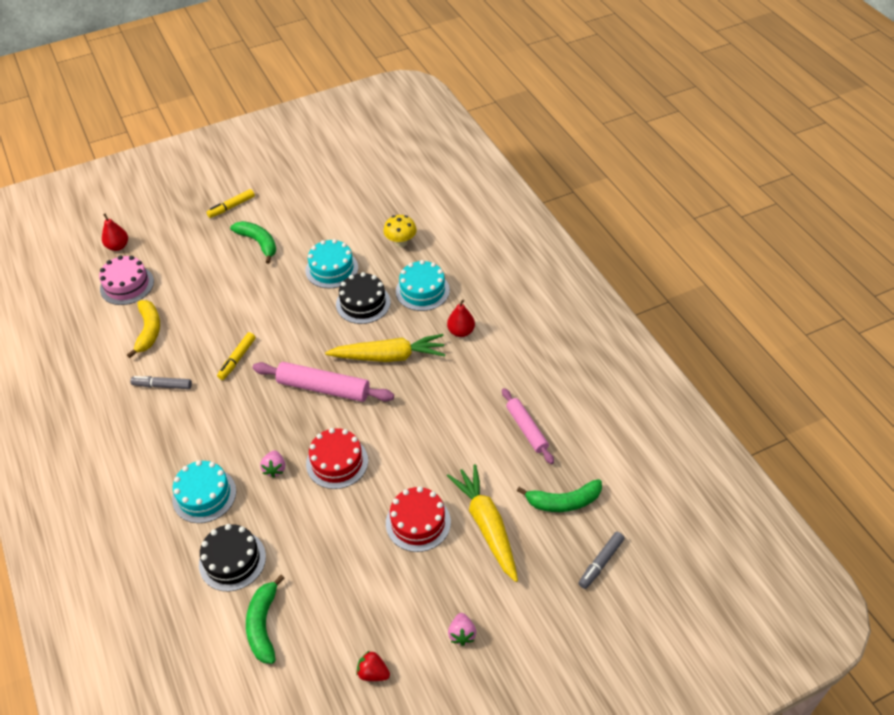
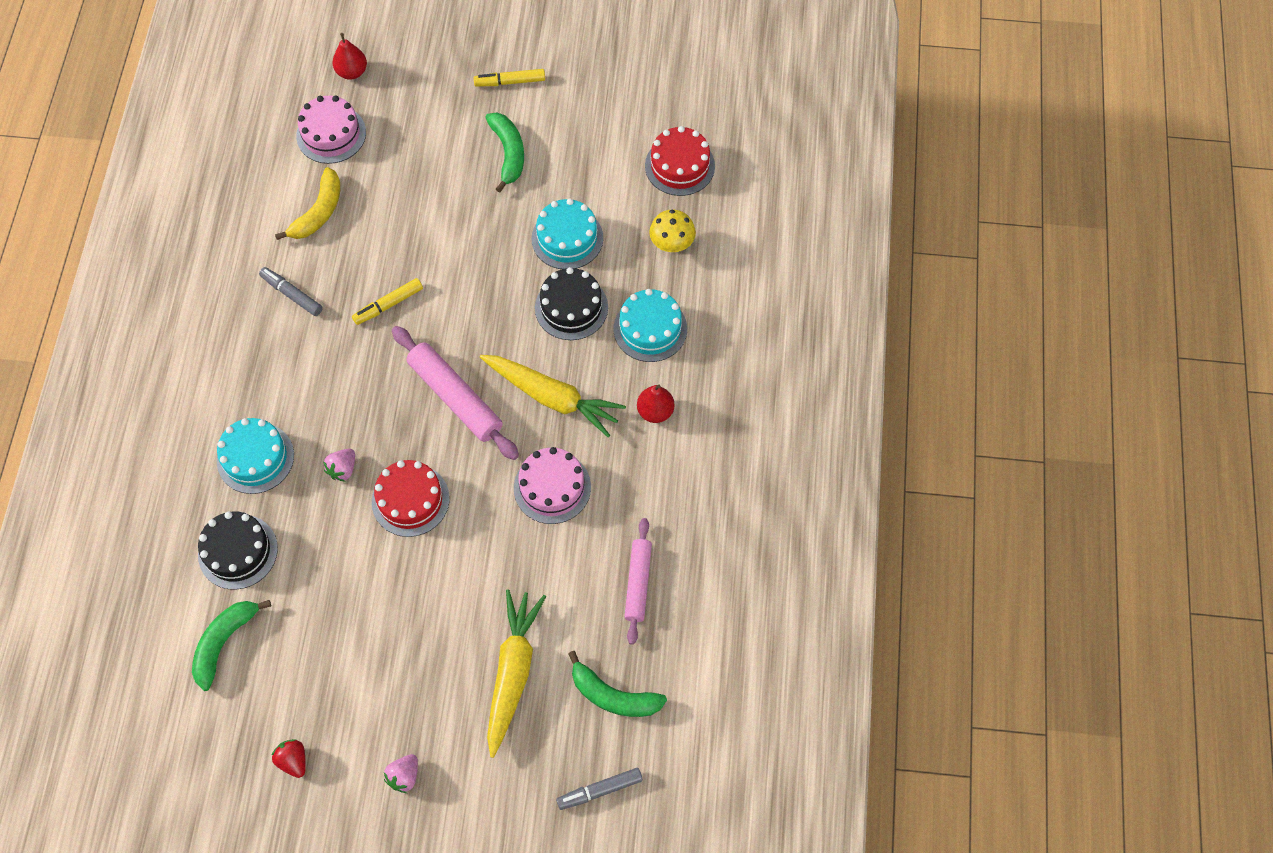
camera: 30 degrees right, 15 degrees up
(418, 522) = (445, 624): red cake -> red cake (679, 166)
(428, 405) = (552, 487): none -> pink cake

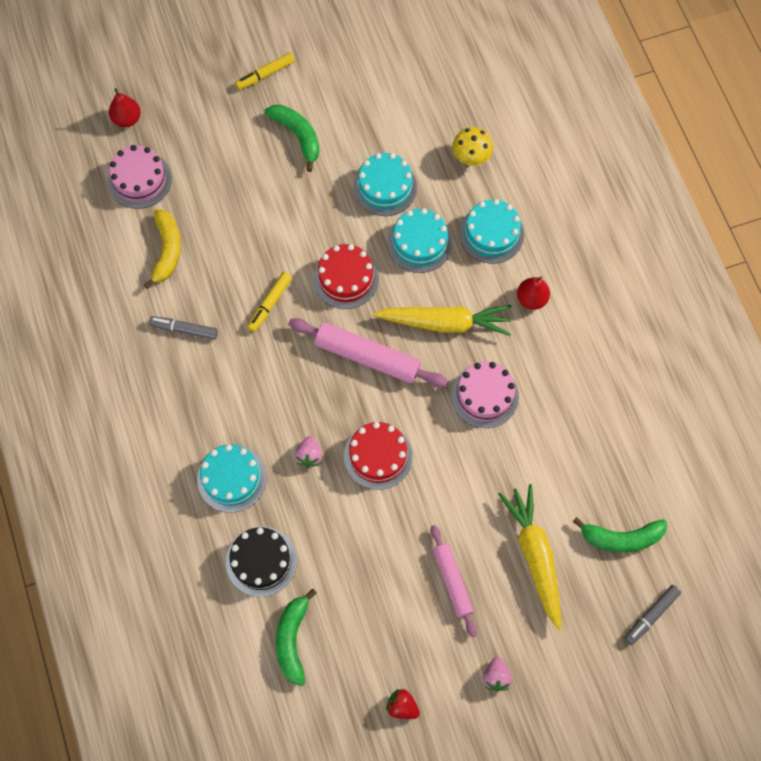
camera: 25 degrees left, 5 degrees up
(571, 307) = (419, 243): black cake -> turquoise cake
(638, 583) = (592, 441): pink rolling pin -> pink rolling pin (452, 582)
(679, 166) = (442, 89): red cake -> red cake (346, 278)

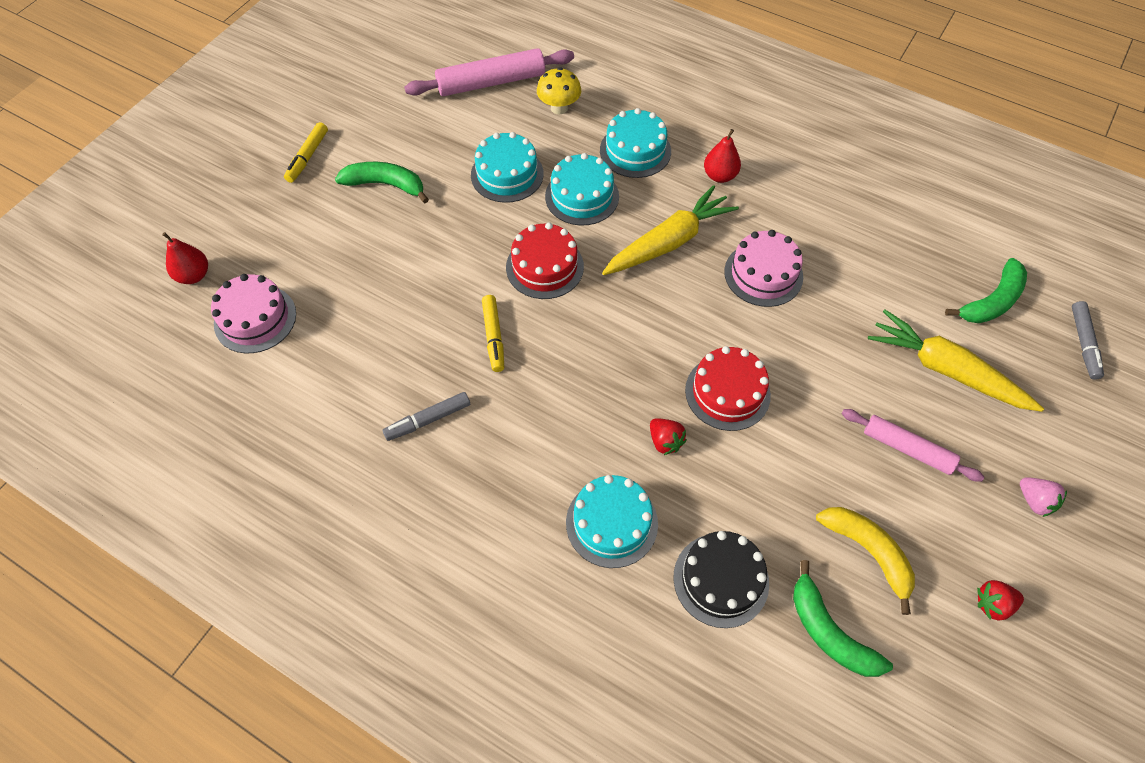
camera: 40 degrees left, 10 degrees down
(167, 251) = (343, 362): yellow banana -> yellow banana (868, 553)
(309, 455) = (665, 441): pink strawberry -> red strawberry
(367, 357) = (630, 316): pink rolling pin -> pink rolling pin (491, 82)

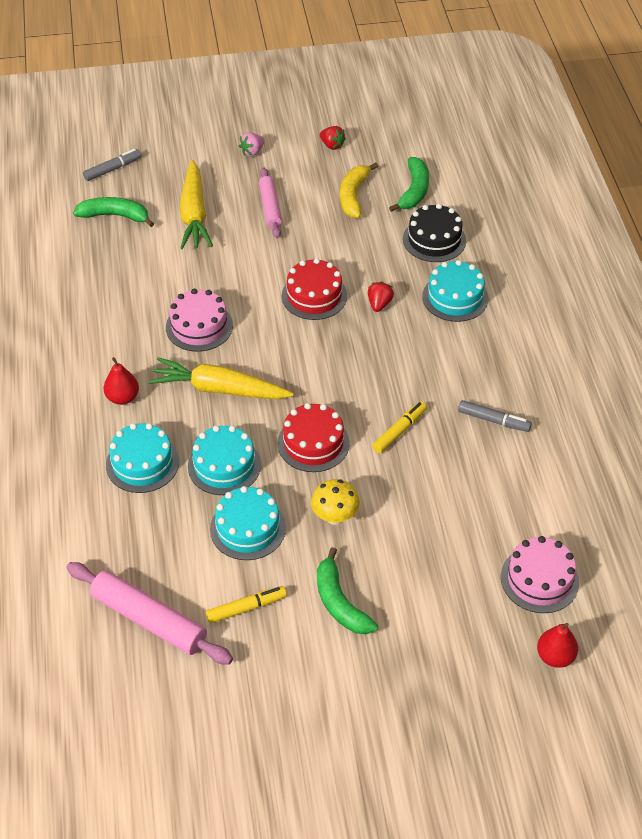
camera: 130 degrees left, 10 degrees down
(307, 157) = (369, 688): yellow marker -> yellow marker (246, 608)
(559, 108) = (137, 546): yellow mushroom -> yellow mushroom (335, 517)
(1034, 501) = (252, 152): pink strawberry -> pink strawberry turned 150 degrees counterclockwise

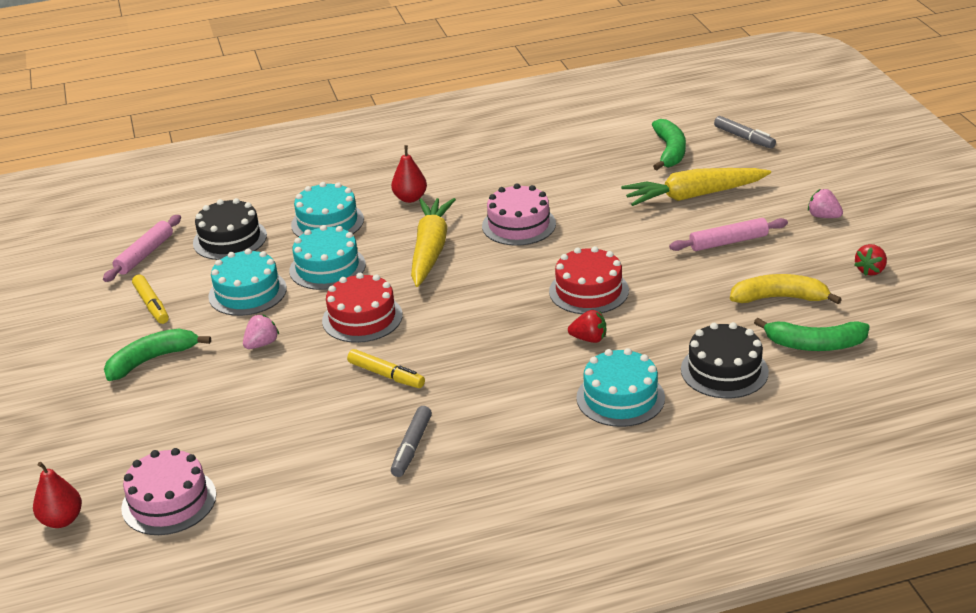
camera: 85 degrees right, 15 degrees down
(145, 544) = (230, 239): none -> black cake
(149, 620) = (144, 254): pink rolling pin -> pink rolling pin, size x0.65
(335, 517) = (262, 344): yellow mushroom -> pink strawberry

